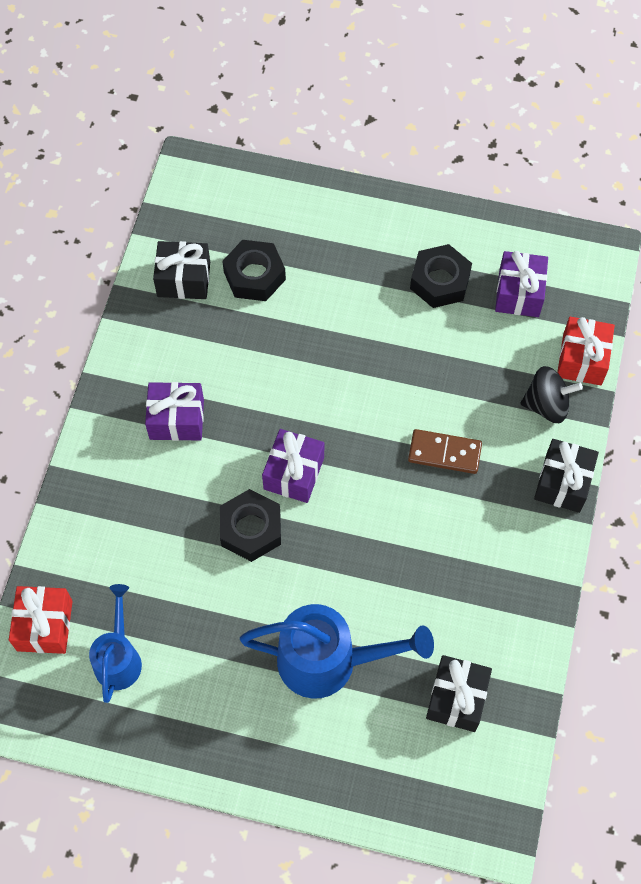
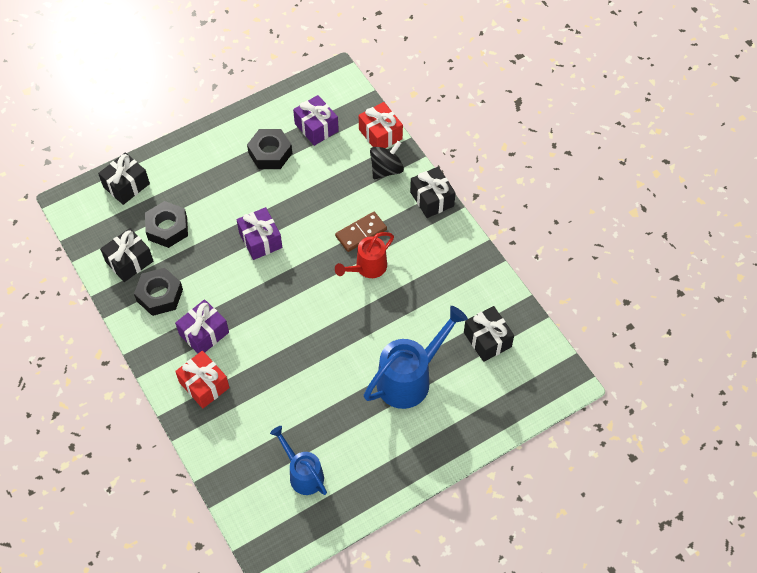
camera: 45 degrees left, 5 degrees down
(45, 625) = (245, 495): red gift -> red gift (204, 385)
(251, 529) = (303, 352): black nut -> black nut (159, 295)
(261, 196) = (126, 185): none -> black gift
(294, 473) = (295, 306): purple gift -> purple gift (260, 240)
(411, 498) = (367, 268): none -> red watering can

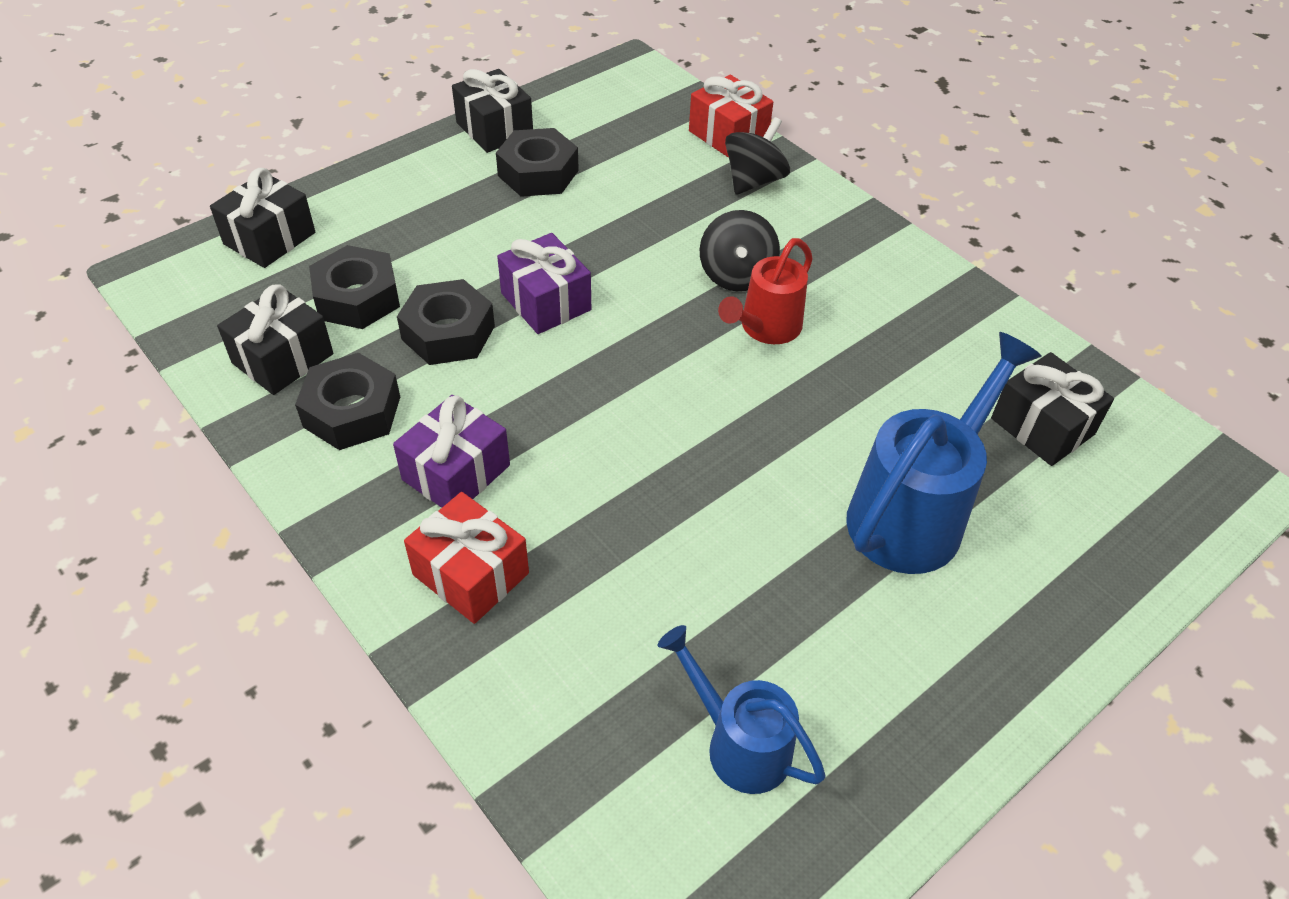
camera: 10 degrees left, 10 degrees down
(209, 254) = (448, 333): none -> black nut
(316, 127) = (613, 133): purple gift -> none
(361, 233) = (736, 275): brown domino -> black spinning top
(432, 199) = (849, 216): black gift -> black gift (494, 129)

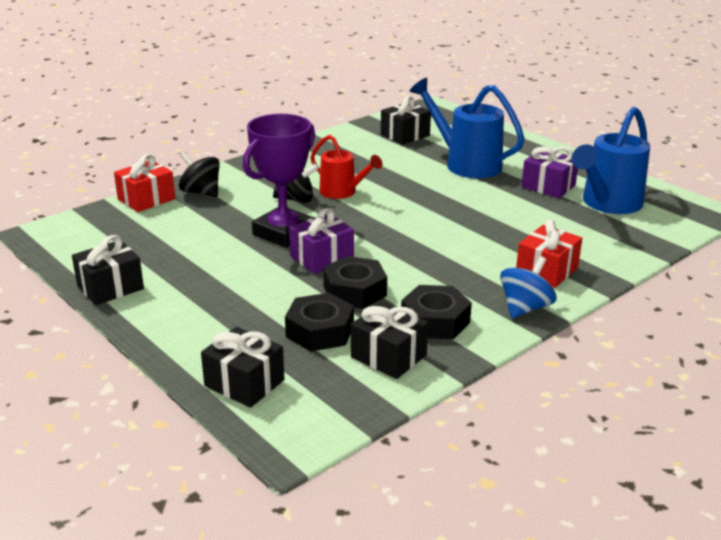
camera: 90 degrees left, 20 degrees down
(362, 523) = (525, 308): none -> blue spinning top
(456, 472) = (476, 280): purple gift -> purple gift (548, 186)
(538, 173) = (176, 266): black nut -> none
(624, 263) = (283, 233): none -> purple trophy
(738, 743) = (607, 204): blue watering can -> blue watering can, size x1.62

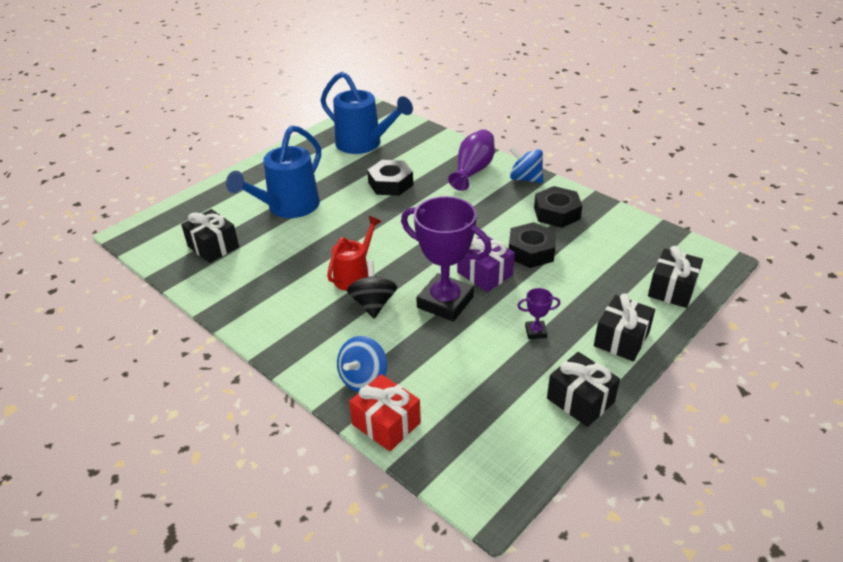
camera: 95 degrees left, 10 degrees up
(201, 192) = (363, 379): black spinning top -> blue spinning top
(216, 276) = (535, 332): none -> purple trophy
(320, 331) = (592, 262): black nut -> black nut (390, 184)
(388, 356) = (607, 229): black gift -> black gift (621, 339)
(546, 270) = (473, 170): red gift -> purple vase
(548, 186) = (335, 168): purple gift -> none

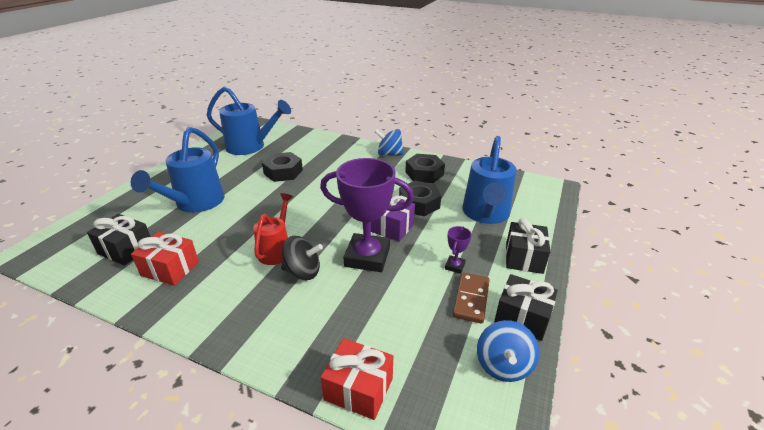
camera: 20 degrees left, 5 degrees down
(249, 275) = (170, 269): none -> red gift
(363, 379) = (318, 346): blue spinning top -> blue spinning top (503, 365)
(373, 304) = (303, 272): black spinning top -> black spinning top turned 120 degrees clockwise
(473, 170) = (346, 153): purple vase -> none
(535, 332) = (454, 266): purple trophy -> purple trophy turned 45 degrees counterclockwise
(535, 370) = (471, 299): none -> brown domino
(605, 279) = (485, 214): none -> blue watering can
(672, 289) = (537, 212): black gift -> none

